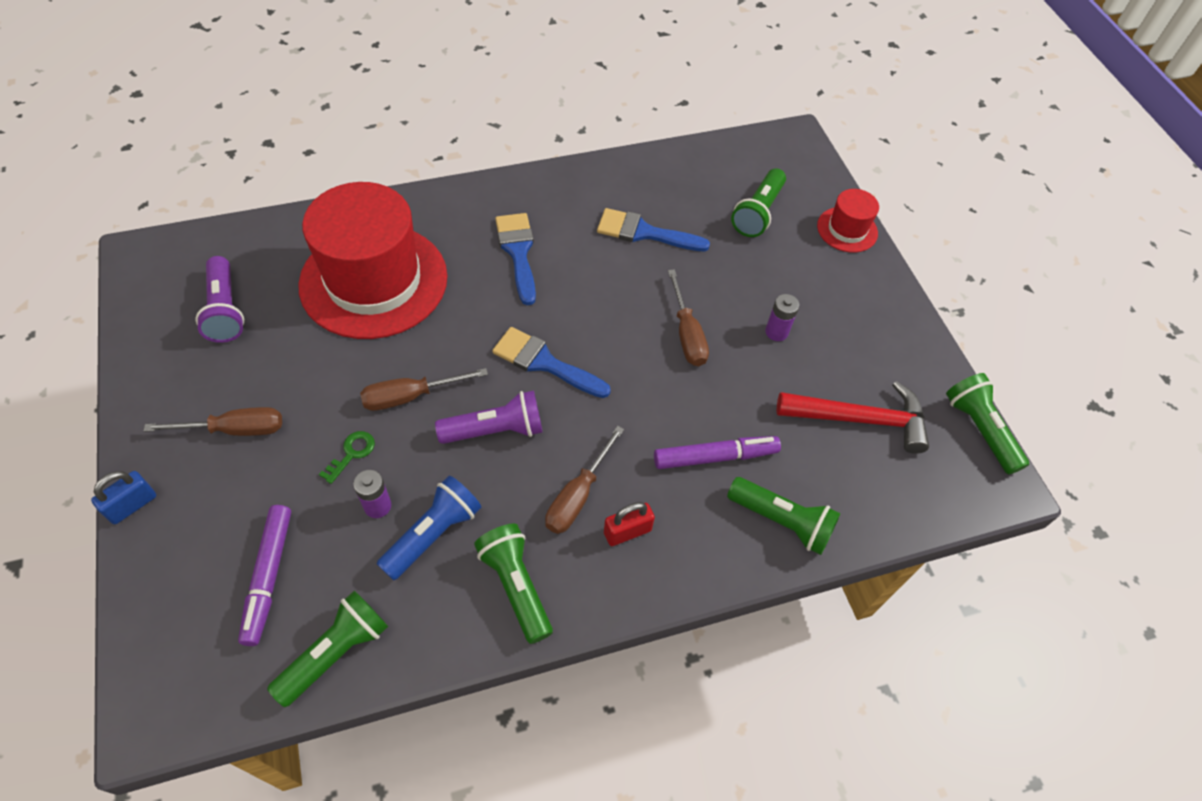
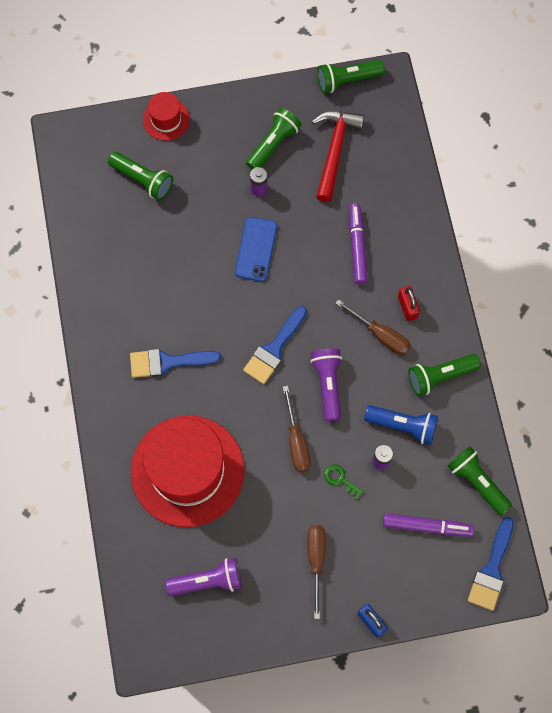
camera: 80 degrees left, 15 degrees up
(433, 534) = (403, 425): blue flashlight -> blue flashlight turned 150 degrees clockwise
(644, 232) = (155, 267): blue brush -> blue brush (492, 570)
(687, 334) = (256, 249): brown screwdriver -> blue phone
(782, 521) = (405, 214): green flashlight -> green flashlight (273, 144)

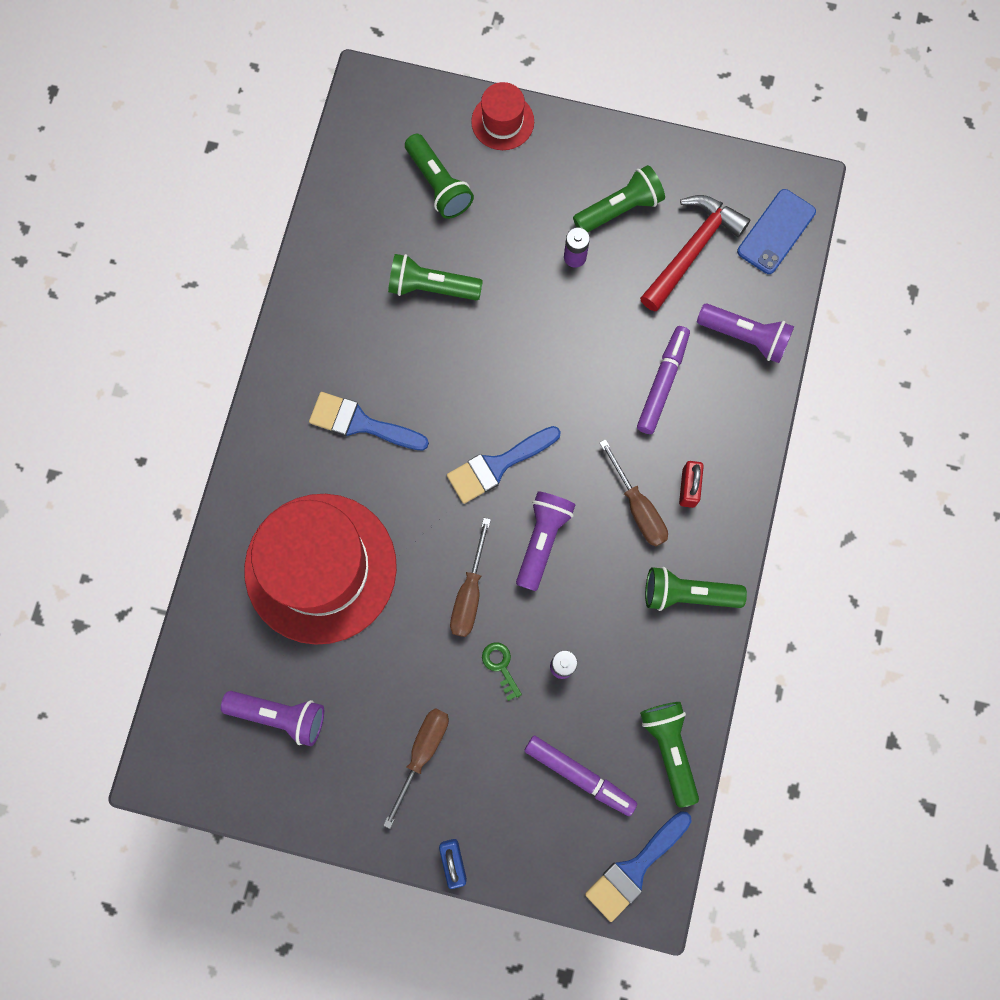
camera: 25 degrees right, 5 degrees up
(256, 249) = (535, 331): blue phone -> blue phone (776, 232)
(347, 80) = (751, 167): green flashlight -> green flashlight (431, 287)
(396, 193) = (745, 336): none -> purple flashlight
(403, 425) = (610, 634): blue flashlight -> none

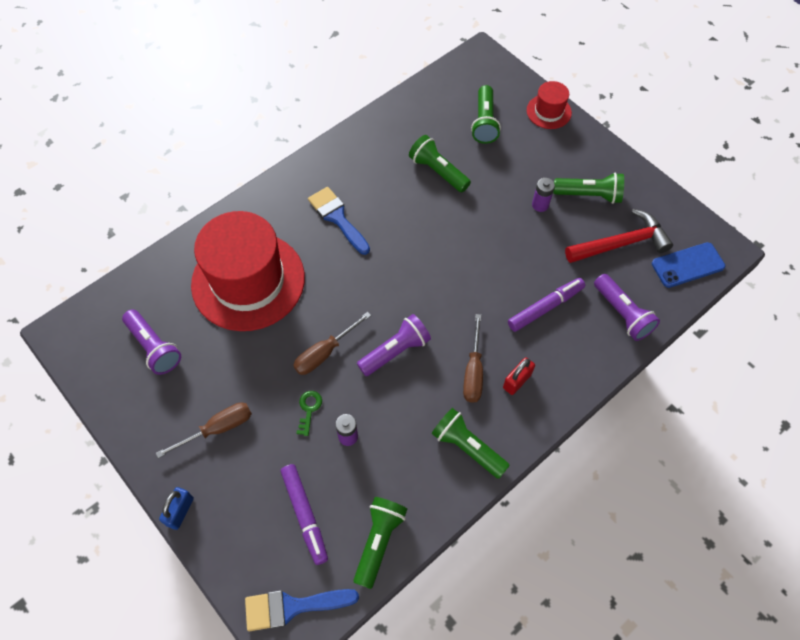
camera: 35 degrees right, 15 degrees down
(497, 466) = (401, 291): blue brush -> none

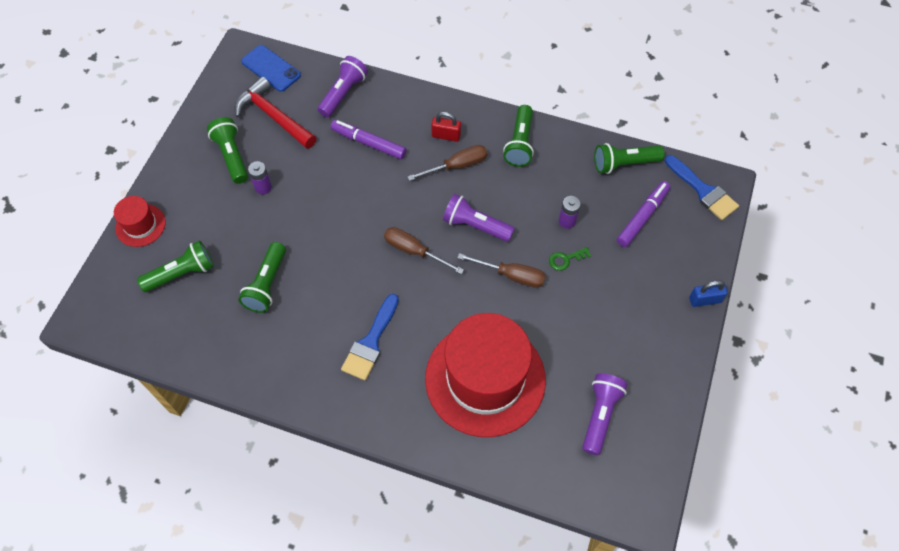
camera: 120 degrees left, 0 degrees up
(217, 428) = (628, 315): brown screwdriver -> brown screwdriver (414, 251)

